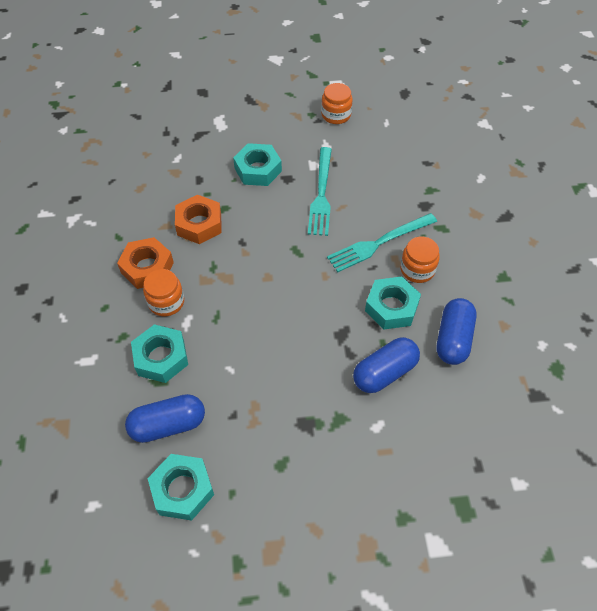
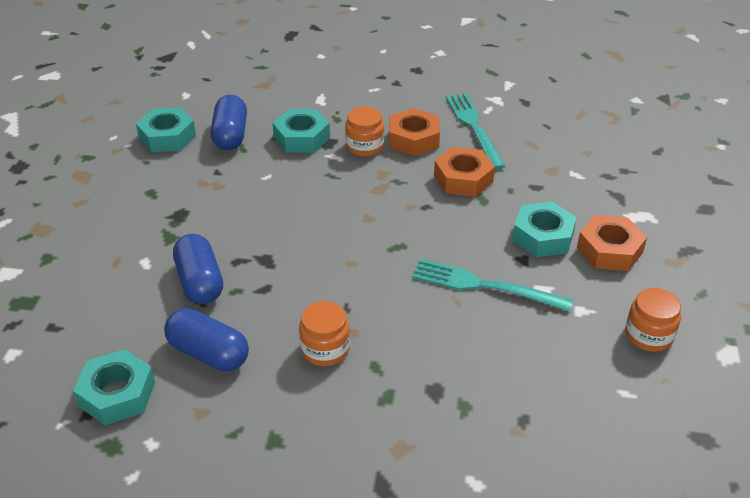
camera: 105 degrees right, 15 degrees down
(262, 135) = (609, 250): none -> orange nut
(379, 243) = (382, 322): turquoise fork -> turquoise fork (474, 127)
(391, 307) = (280, 309): turquoise nut -> turquoise nut (117, 394)

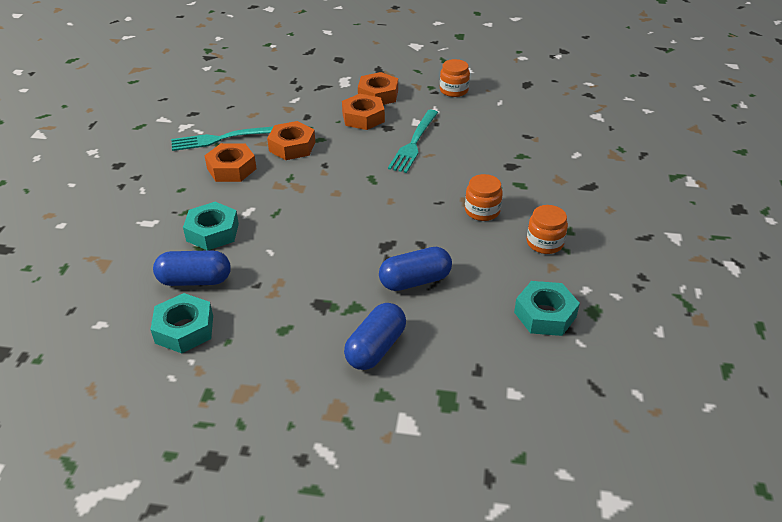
camera: 90 degrees left, 0 degrees up
(208, 353) = (495, 268): blue capsule -> blue capsule (375, 348)
(364, 146) = (236, 195): orange jar -> orange jar (544, 243)
(543, 236) = (363, 117): turquoise nut -> orange nut

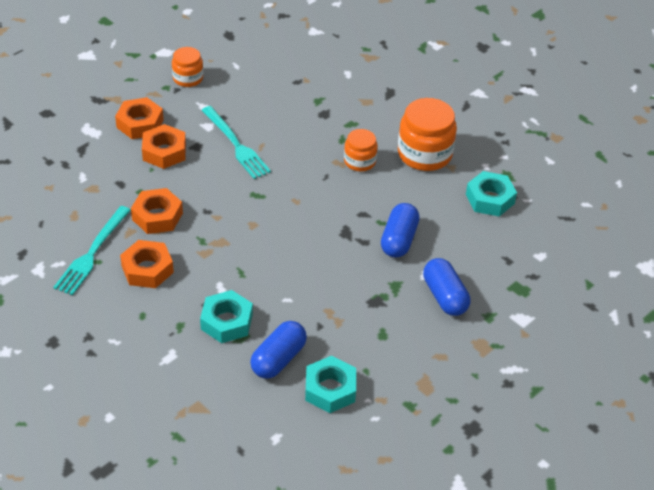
camera: 55 degrees left, 5 degrees up
(544, 243) = (424, 154): orange jar -> orange jar, size x1.72

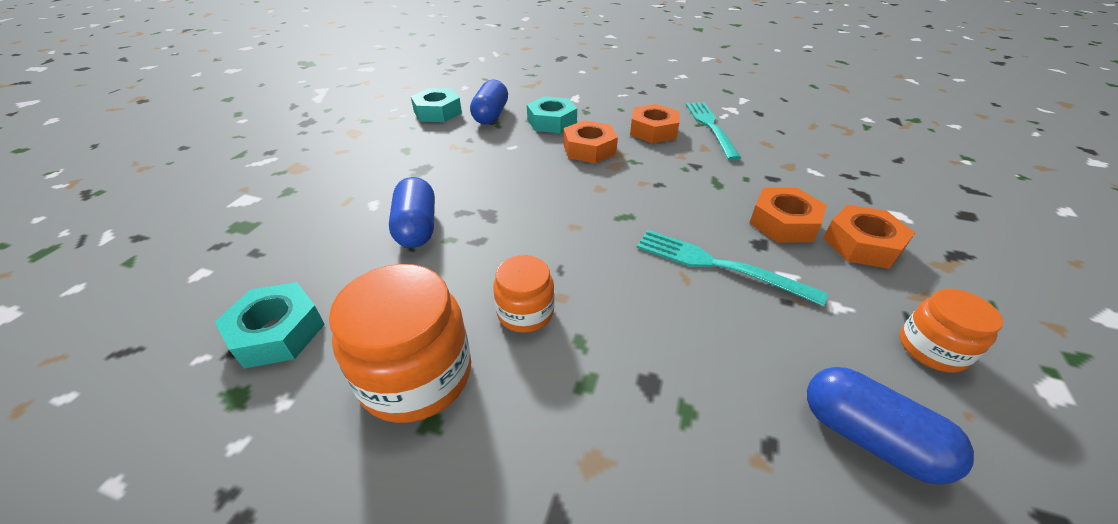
camera: 155 degrees right, 5 degrees down
(157, 216) = (698, 165): orange nut -> orange nut (589, 149)
(444, 296) = (344, 192): blue capsule -> blue capsule (868, 437)

